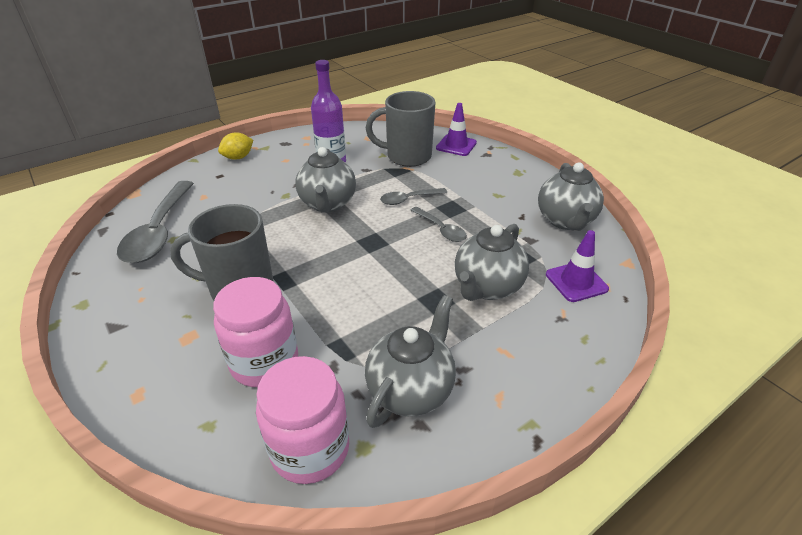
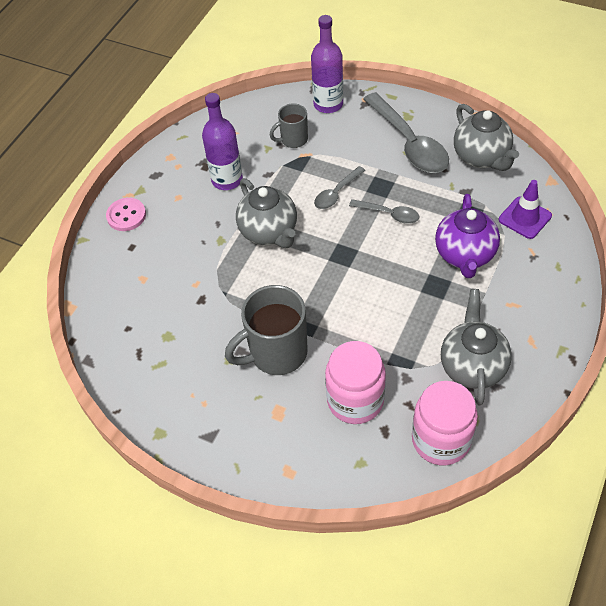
camera: 25 degrees left, 15 degrees up
(159, 231) = (144, 335): grey spoon -> grey spoon (409, 143)
(238, 157) = (126, 215): yellow lemon -> pink button
(407, 156) = (293, 140): grey mug -> grey mug, size x0.56
(456, 145) = (328, 104): purple traffic cone -> purple bottle
(487, 287) = (464, 255): grey teapot -> purple teapot

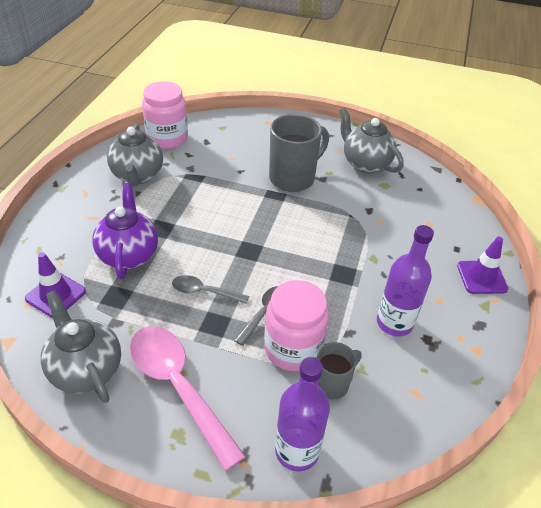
camera: 165 degrees right, 10 degrees down
(126, 215) = (481, 277): pink button -> purple traffic cone
(269, 232) = (327, 268): grey teapot -> grey teapot (365, 164)
(355, 400) = (228, 155): pink jar -> pink jar (293, 348)
(409, 143) = (178, 387): grey spoon -> pink spoon

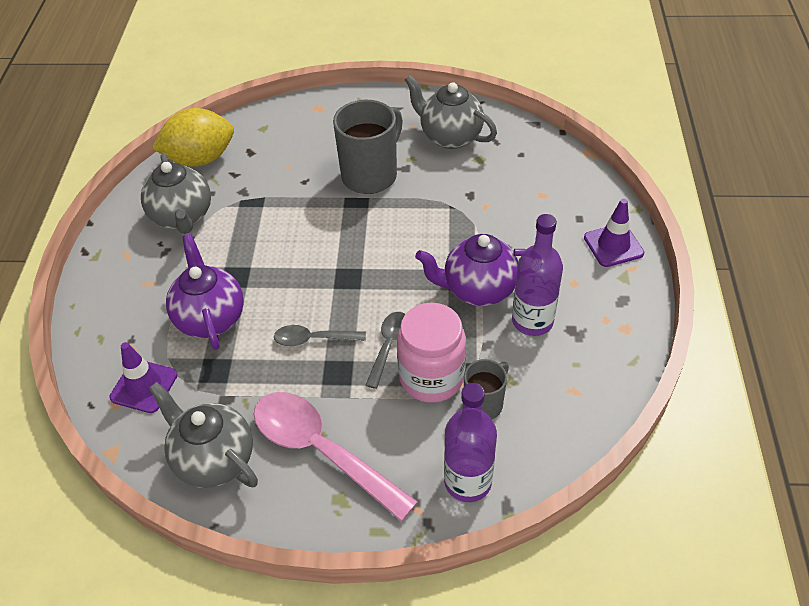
camera: 10 degrees left, 5 degrees up
(167, 138) = (200, 159): pink jar -> yellow lemon
(355, 285) = (478, 289): none -> purple teapot

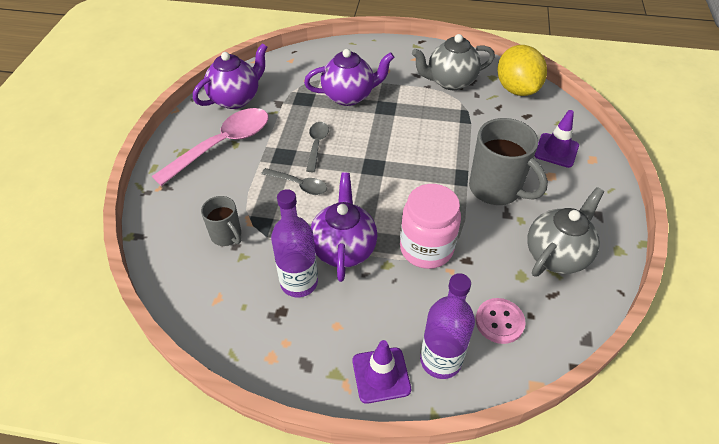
camera: 95 degrees right, 0 degrees up
(144, 386) = (300, 70): purple traffic cone -> purple traffic cone (556, 150)
(214, 459) = (236, 99): grey teapot -> purple teapot
(431, 377) = (261, 207): pink jar -> pink jar (426, 248)
(467, 482) = (166, 216): purple bottle -> purple bottle (440, 360)
(533, 173) = (499, 321): none -> pink button

